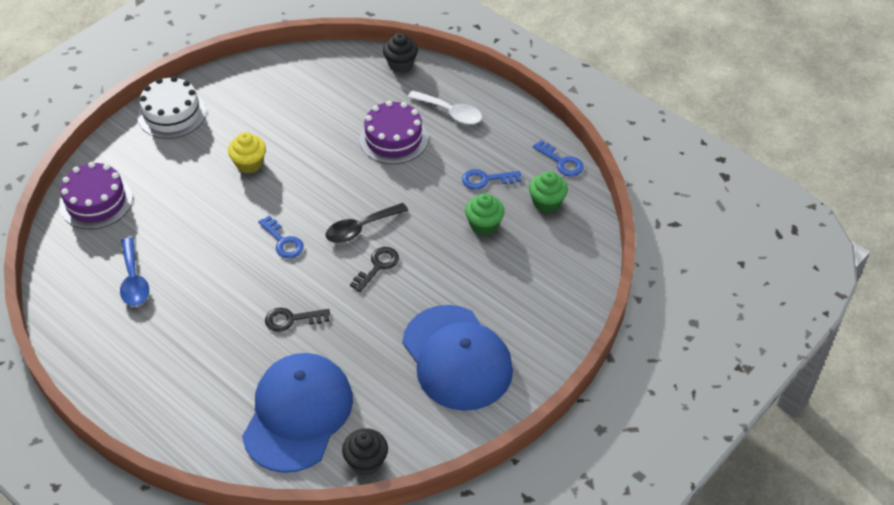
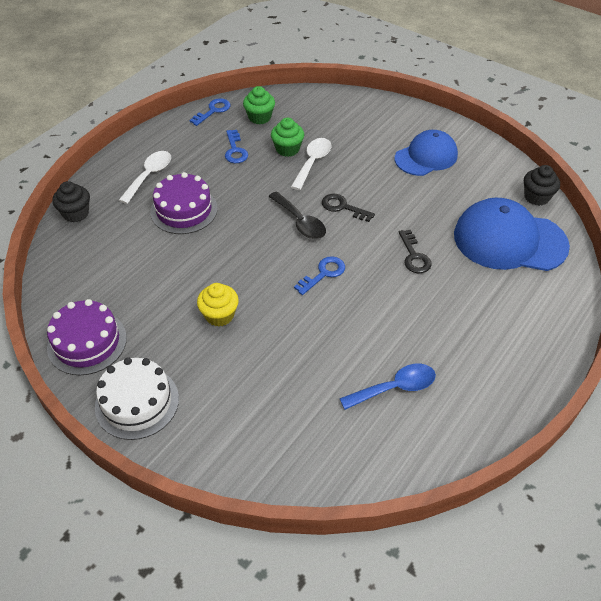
camera: 95 degrees left, 0 degrees up
(96, 202) = (286, 452): purple cake -> purple cake (87, 342)
(457, 358) = (426, 157): blue cap -> blue cap, size x0.66
(458, 246) = (313, 162): none -> white spoon

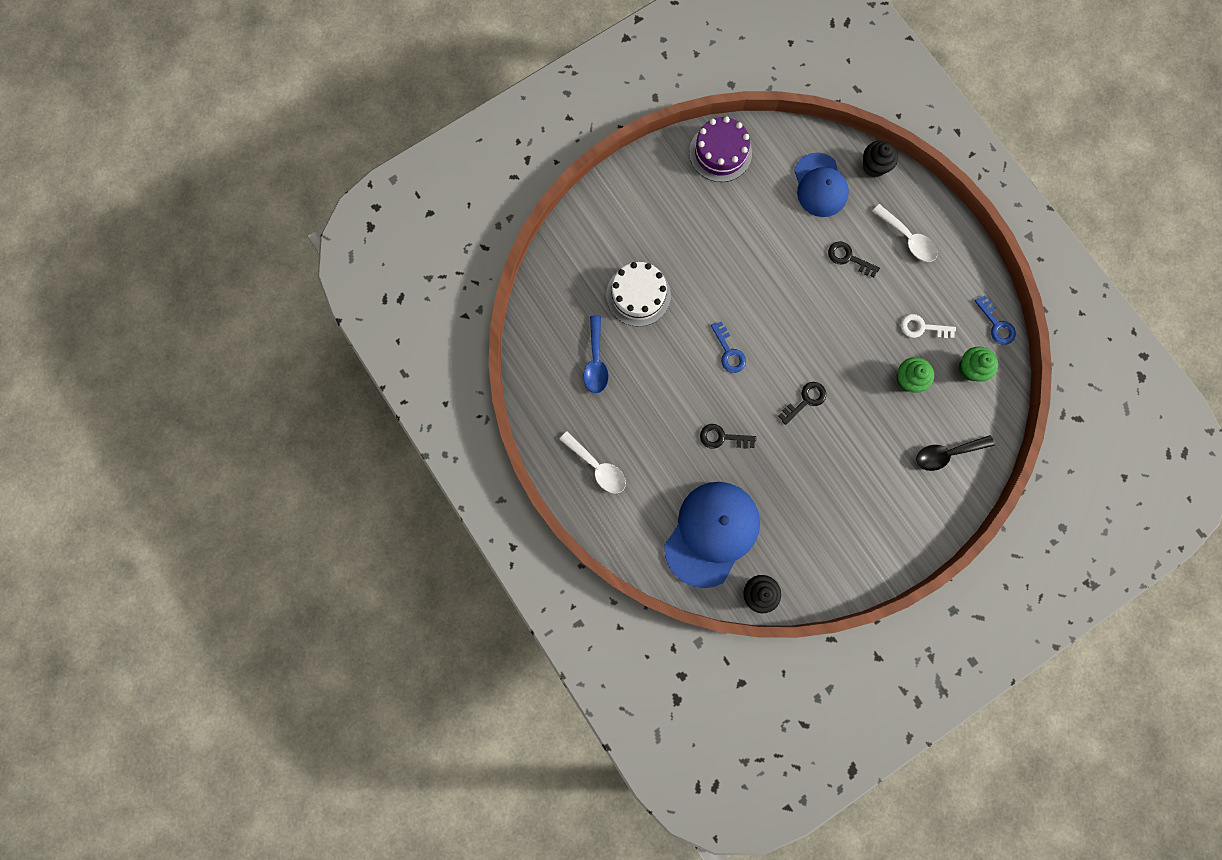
camera: 110 degrees right, 30 degrees up
(137, 402) = (651, 177): white cake -> white cake (638, 295)
(184, 210) = (848, 258): purple cake -> black key
(219, 315) = (713, 255): yellow cupcake -> none
(235, 150) = (922, 327): blue key -> white key
(300, 222) = (798, 355): black spoon -> black spoon (946, 453)
(313, 162) = (880, 396): white spoon -> white spoon (597, 467)
(426, 157) = (853, 513): blue cap -> blue cap (820, 185)

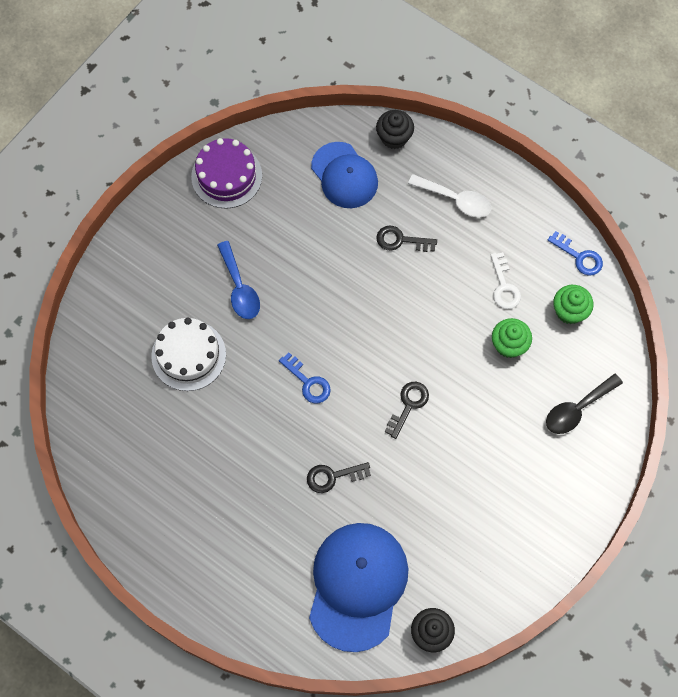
camera: 20 degrees left, 10 degrees down
(596, 361) = (165, 443): blue spoon -> blue spoon (239, 288)
(597, 467) = (206, 558): white spoon -> none
(922, 327) = (504, 286): white key -> white key turned 90 degrees counterclockwise

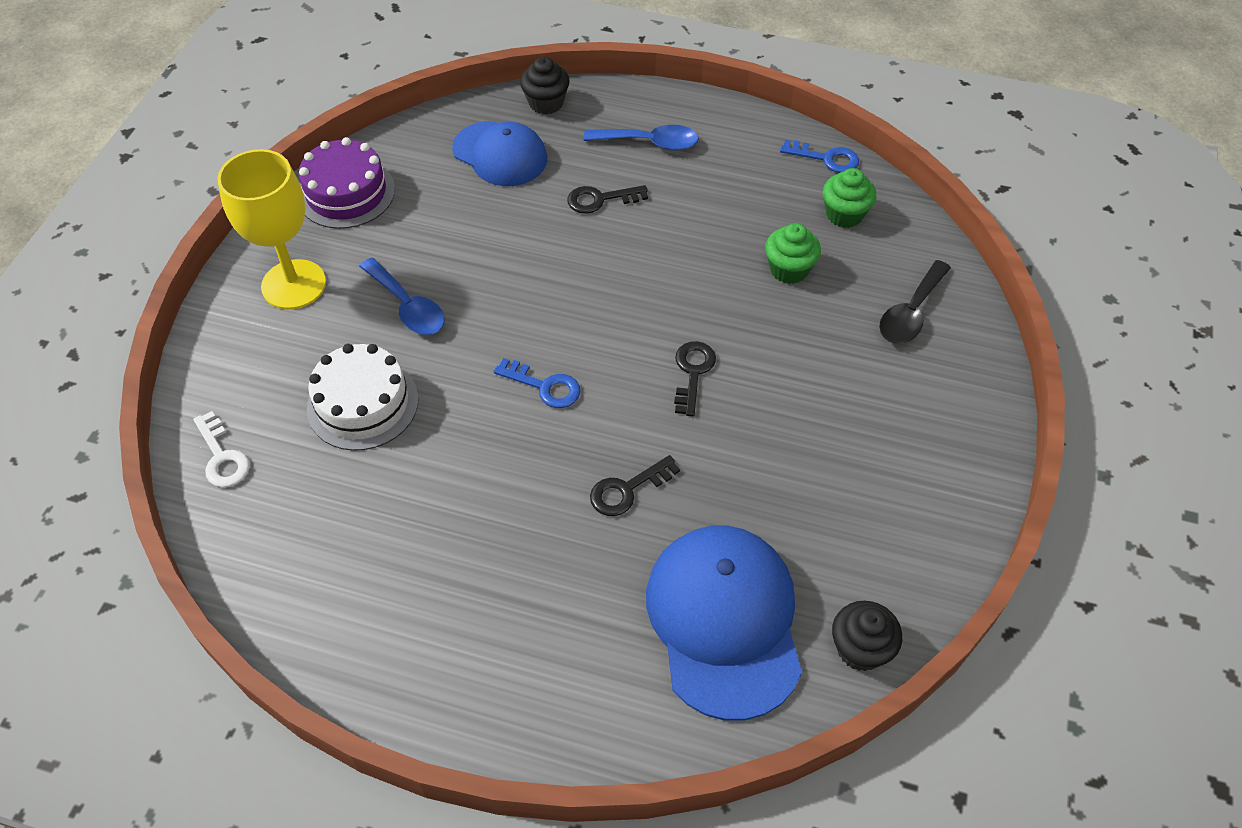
camera: 20 degrees left, 15 degrees down
(170, 244) = (294, 284): none -> yellow goblet
(456, 200) = (650, 143): white spoon -> blue spoon
(504, 286) = (751, 211): white key -> white key (222, 457)

